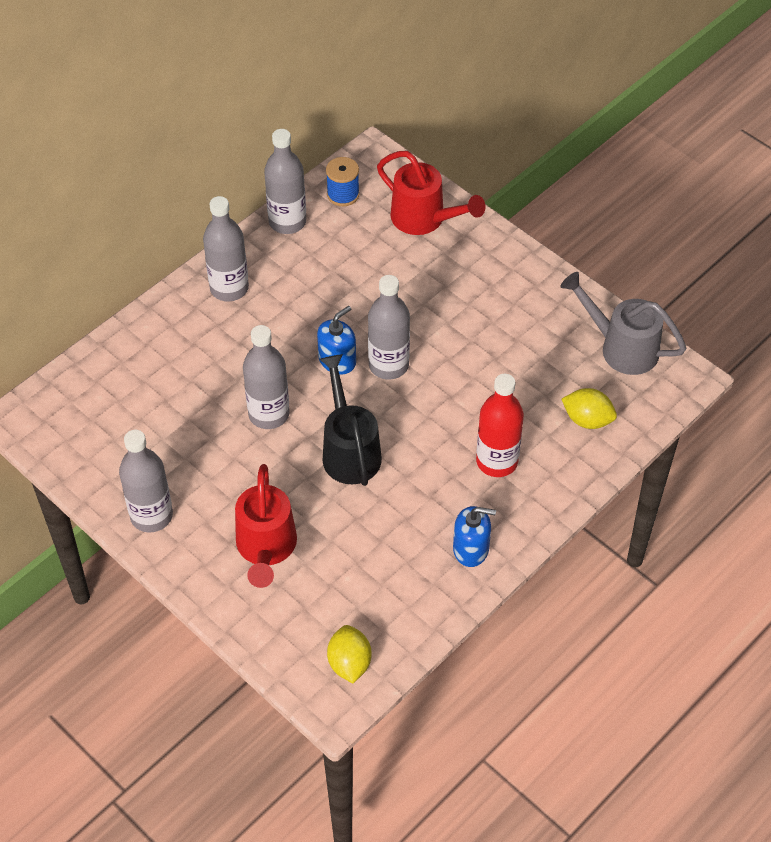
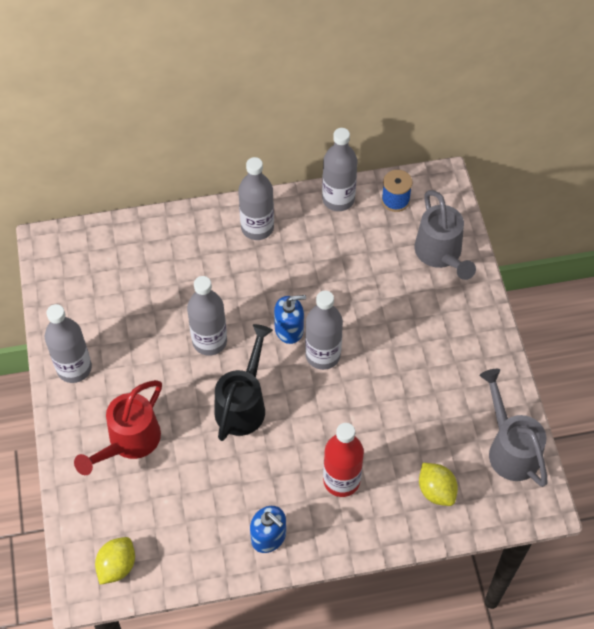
camera: 35 degrees right, 5 degrees up
(424, 219) = (440, 254): red watering can -> grey watering can

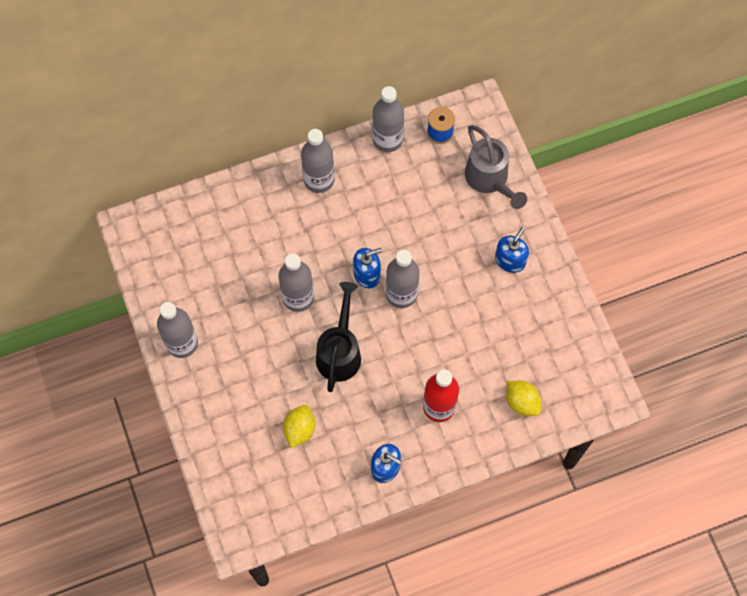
camera: 10 degrees left, 10 degrees up
(117, 566) = (261, 516): yellow lemon -> yellow lemon (299, 429)
(129, 442) = (246, 403): red watering can -> none
(449, 339) = (510, 260): none -> blue soap dispenser
(510, 449) = (579, 353): grey watering can -> none

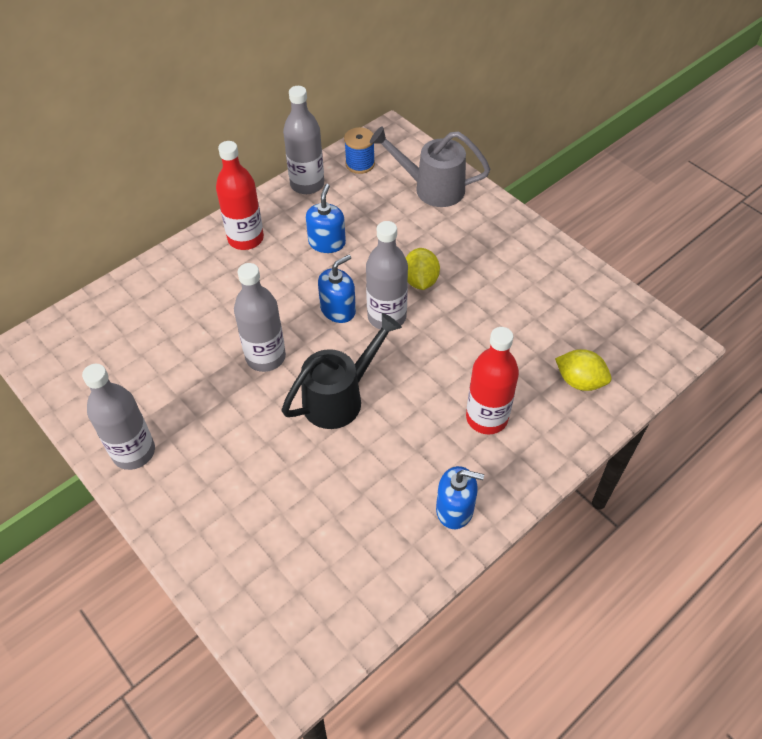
camera: 20 degrees left, 15 degrees down
(299, 429) = (325, 502): yellow lemon -> yellow lemon (420, 281)
(319, 180) = (245, 238): grey bottle -> red bottle
(340, 352) = (340, 397): black watering can -> black watering can turned 60 degrees clockwise
(489, 179) = (432, 188): grey watering can -> grey watering can turned 150 degrees clockwise
(510, 260) = (491, 250): blue soap dispenser -> blue soap dispenser (327, 243)

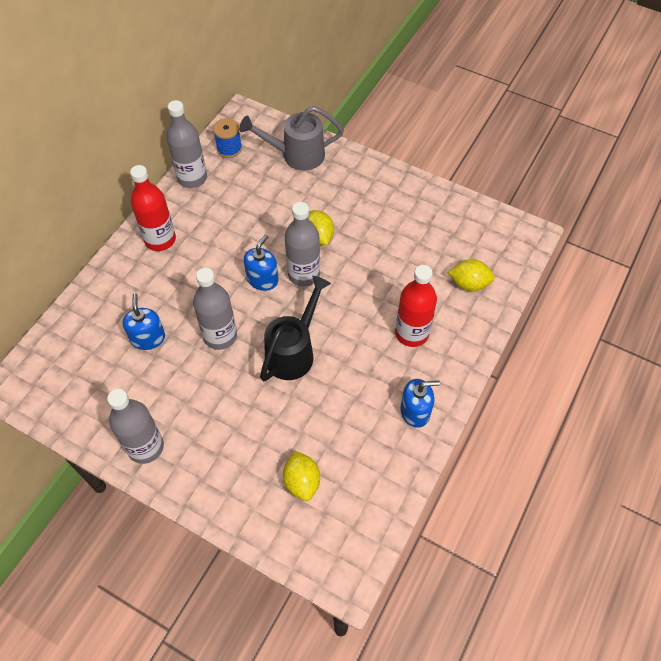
camera: 20 degrees left, 5 degrees up
(288, 547) = (302, 481): none -> yellow lemon
(327, 243) = (230, 225): blue soap dispenser -> blue soap dispenser (148, 338)

